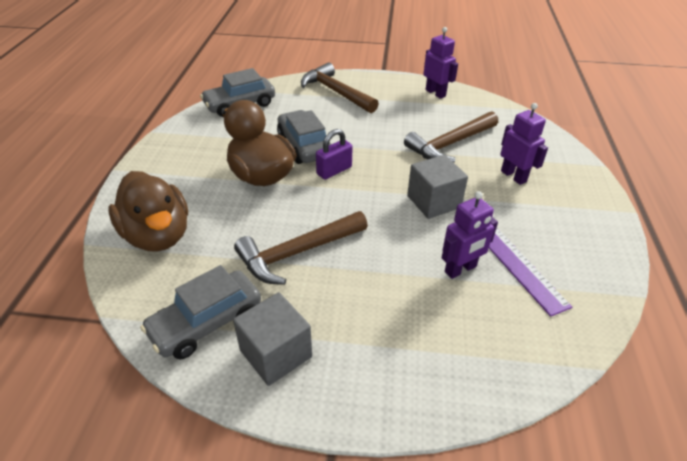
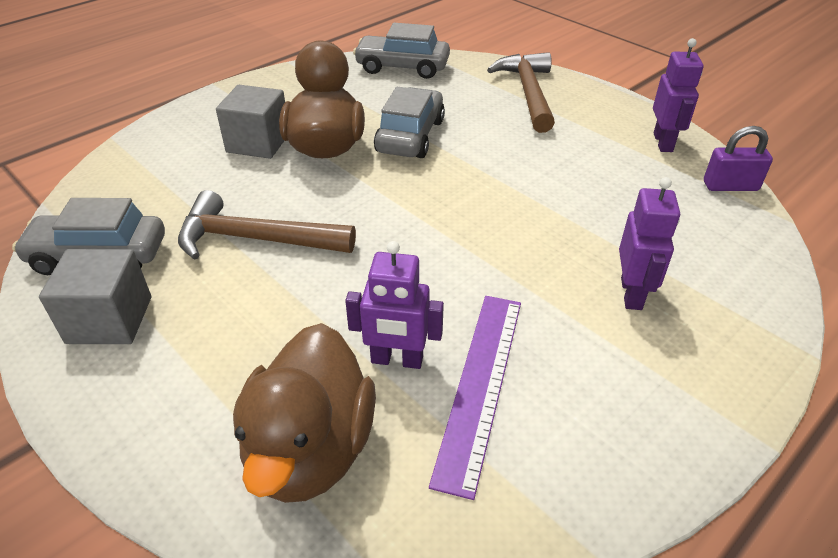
camera: 40 degrees right, 0 degrees up
(158, 235) = (167, 158): brown duck -> brown duck (310, 449)
(334, 170) = (407, 176): purple padlock -> purple padlock (730, 186)
(433, 202) = (474, 267): grey cube -> grey cube (258, 143)
(450, 144) = (594, 212): brown hammer -> none

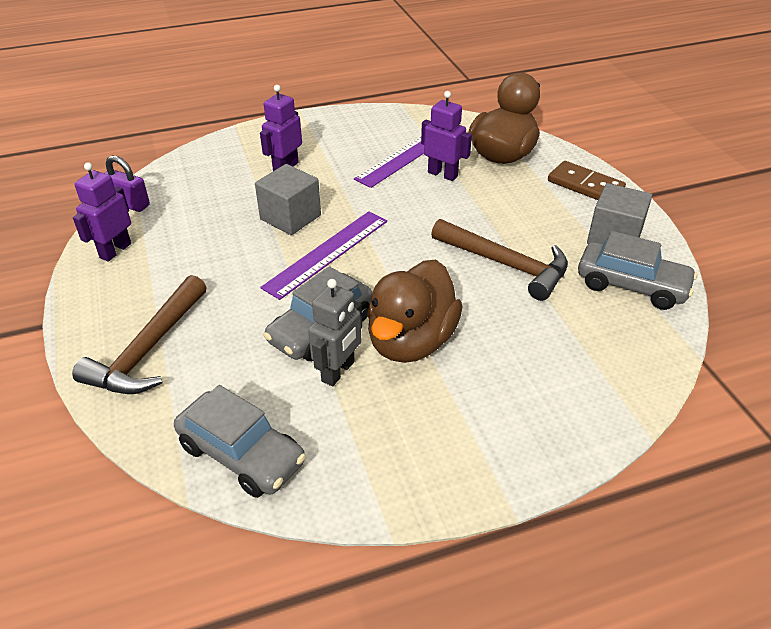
camera: 155 degrees left, 0 degrees up
(145, 417) = (585, 185): none -> brown domino
(258, 143) = (479, 369): grey cube -> grey cube (290, 217)
(373, 115) = (338, 371): none -> grey robot
(462, 196) = (327, 253): none -> purple ruler

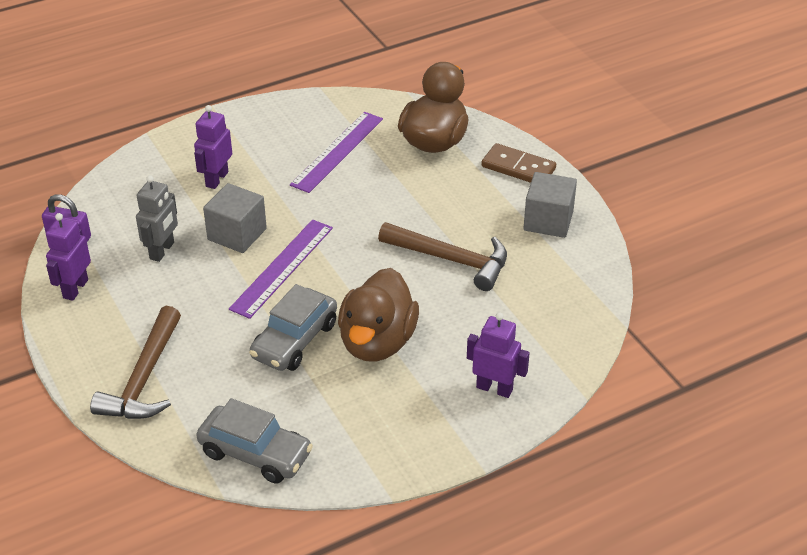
camera: 10 degrees left, 0 degrees up
(338, 371) = (319, 376): grey robot -> grey robot (162, 251)
(443, 174) = (377, 170): purple robot -> purple robot (494, 388)
(631, 285) = (565, 267): grey car -> none

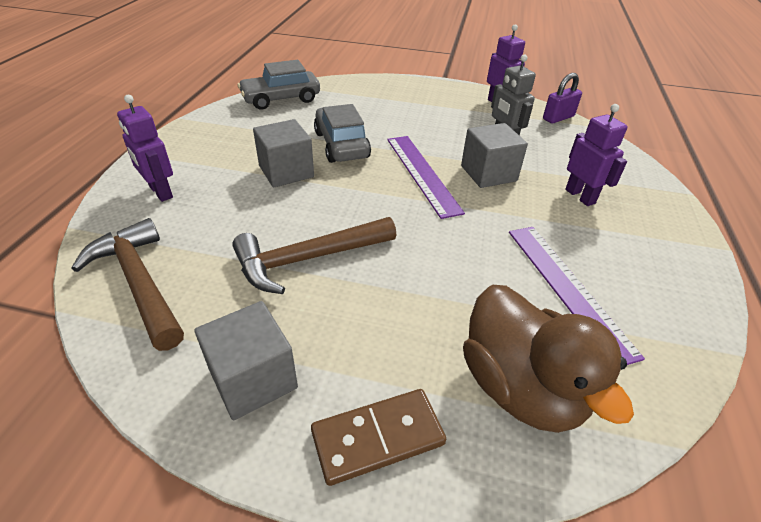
camera: 130 degrees right, 0 degrees up
(144, 378) = (388, 95): brown hammer -> brown hammer (139, 283)
(377, 342) = (286, 171): brown duck -> grey cube
(494, 388) = (160, 192): purple robot -> purple robot turned 75 degrees clockwise

